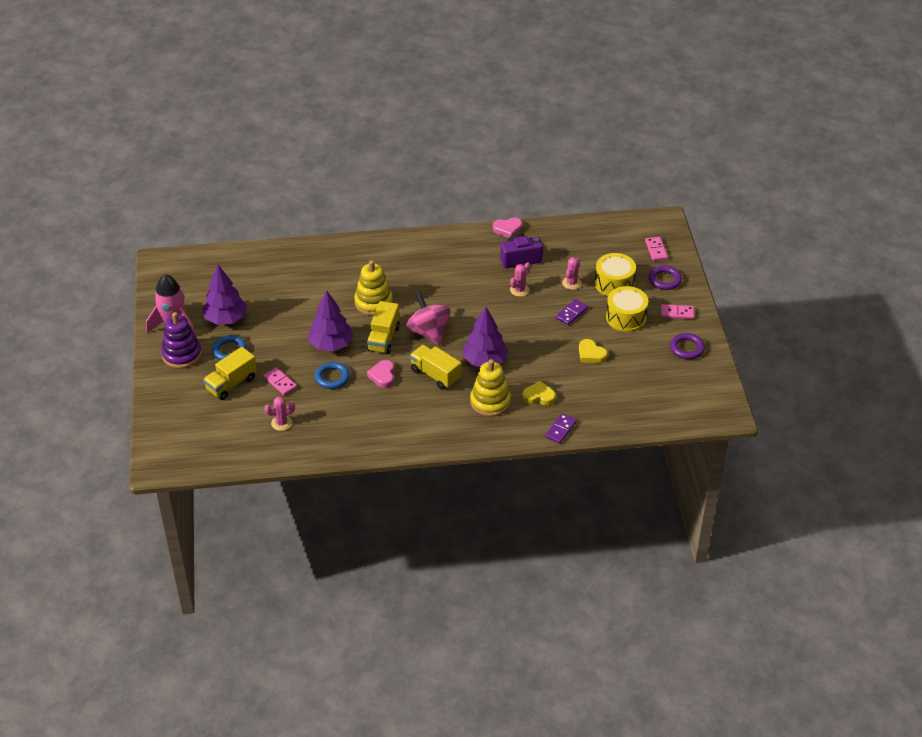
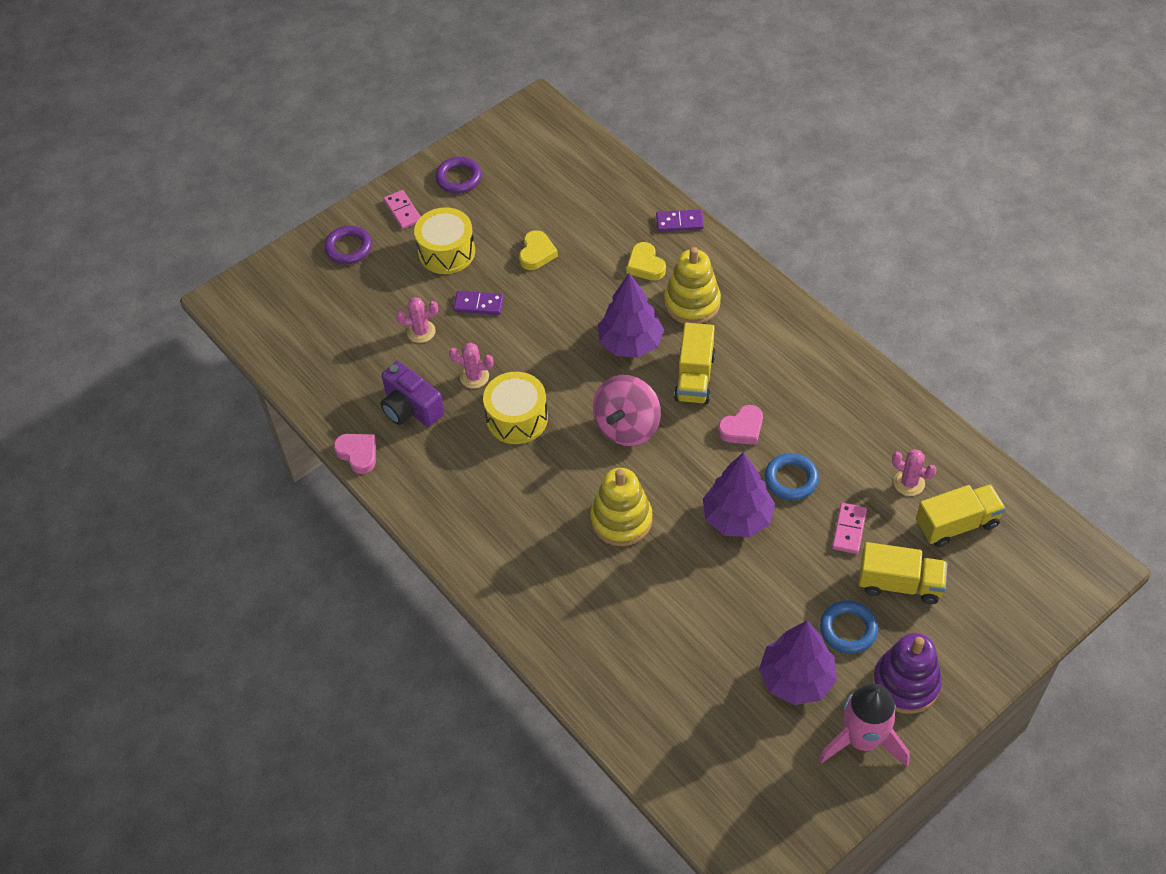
camera: 120 degrees left, 10 degrees up
(383, 338) = (678, 467): yellow truck -> yellow truck (956, 524)
(614, 284) = (391, 290): yellow drum -> yellow drum (517, 418)
(656, 250) = (294, 280): pink domino -> none

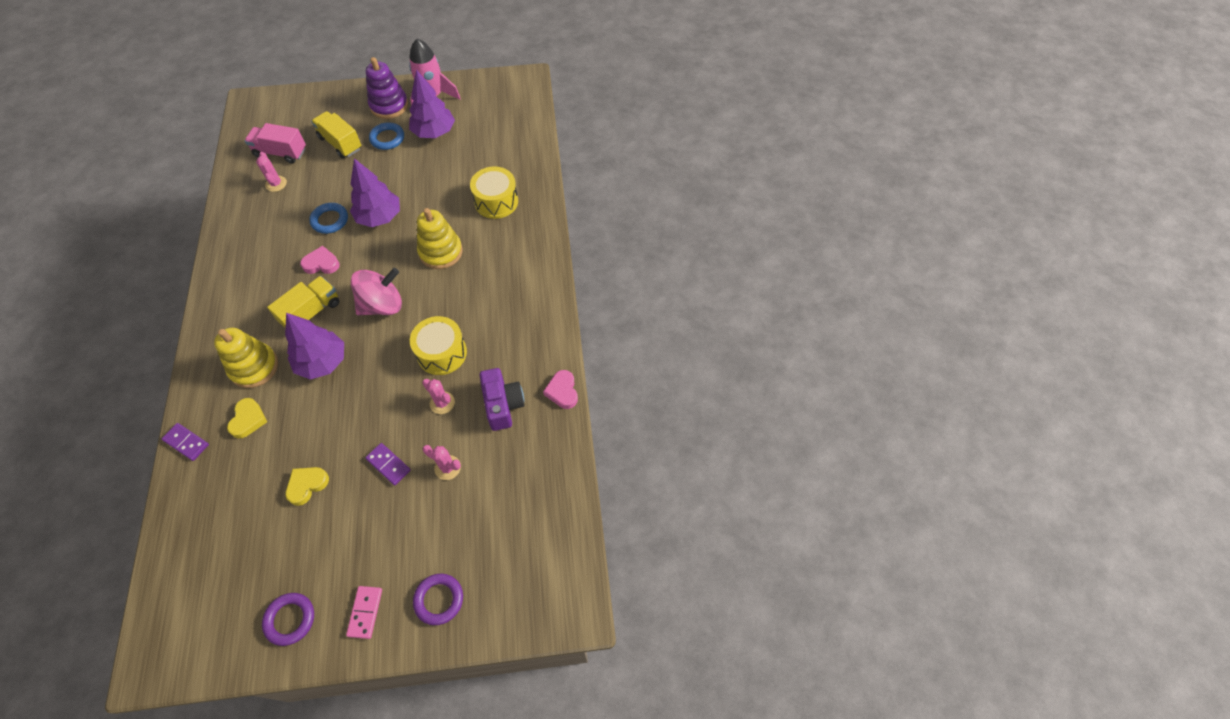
camera: 150 degrees left, 5 degrees up
(446, 252) = (368, 536): yellow drum -> yellow drum (496, 201)
(849, 530) = (332, 179): pink domino -> none
(956, 524) = (281, 153): yellow truck -> pink truck

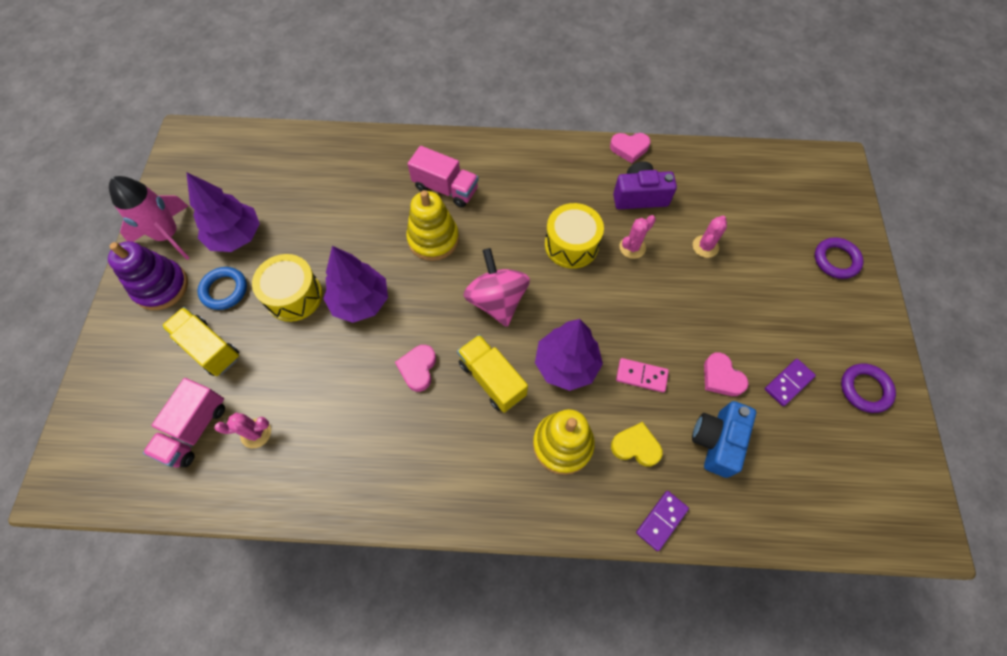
camera: 80 degrees left, 5 degrees up
(248, 482) = (716, 441): none -> blue camera
(307, 485) = (721, 377): yellow heart -> pink heart
(330, 220) = (347, 360): blue ring -> none
(340, 143) = (209, 348): yellow truck -> yellow truck turned 75 degrees clockwise
(365, 612) = (852, 321): pink domino -> pink domino (641, 376)
(388, 464) = (700, 298): purple domino -> purple domino (788, 383)
(494, 251) = (445, 188): none -> pink truck
(496, 201) = (374, 181): yellow drum -> yellow drum (294, 296)

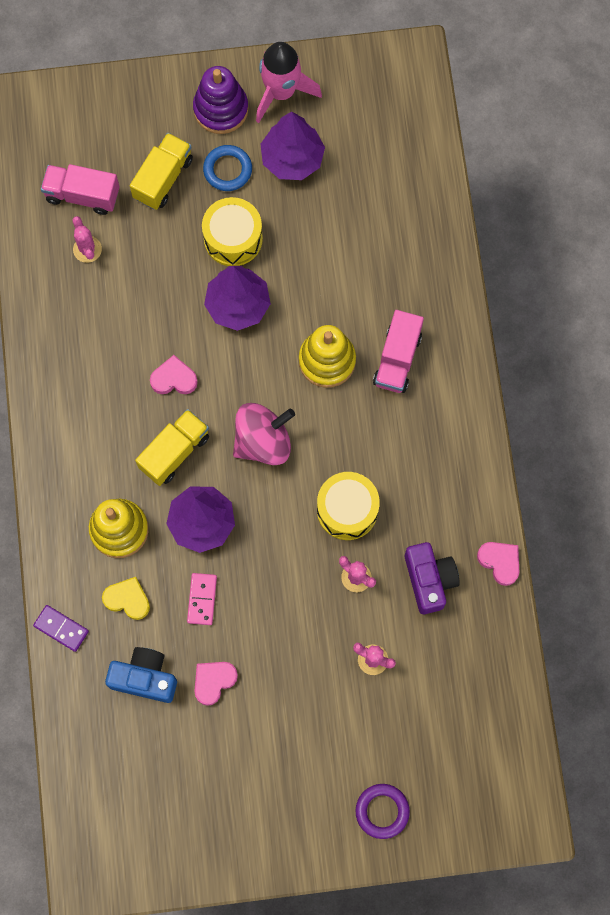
camera: 80 degrees right, 10 degrees up
(629, 148) = (500, 562): pink heart -> pink heart turned 150 degrees clockwise
(636, 446) = (127, 599): yellow heart -> yellow heart turned 75 degrees counterclockwise
(788, 383) = (219, 751): purple domino -> none
(865, 389) = (224, 832): purple ring -> none

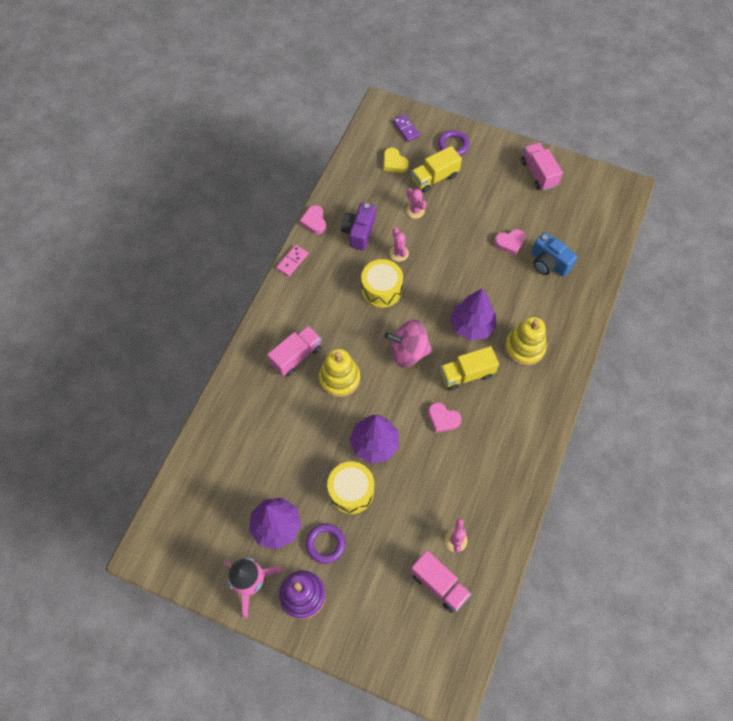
camera: 150 degrees left, 10 degrees down
(61, 628) = (586, 311): purple domino -> purple domino (406, 129)
(127, 599) = (538, 307): yellow heart -> yellow heart (394, 163)
(163, 178) = (374, 564): yellow truck -> yellow truck (434, 178)
(202, 599) = (494, 286): pink domino -> pink domino (292, 261)
(227, 170) = (325, 544): blue ring -> purple ring
(230, 830) = (538, 173): none -> pink truck

